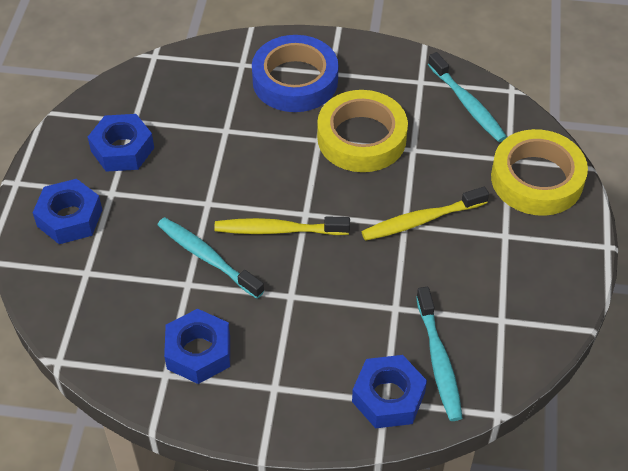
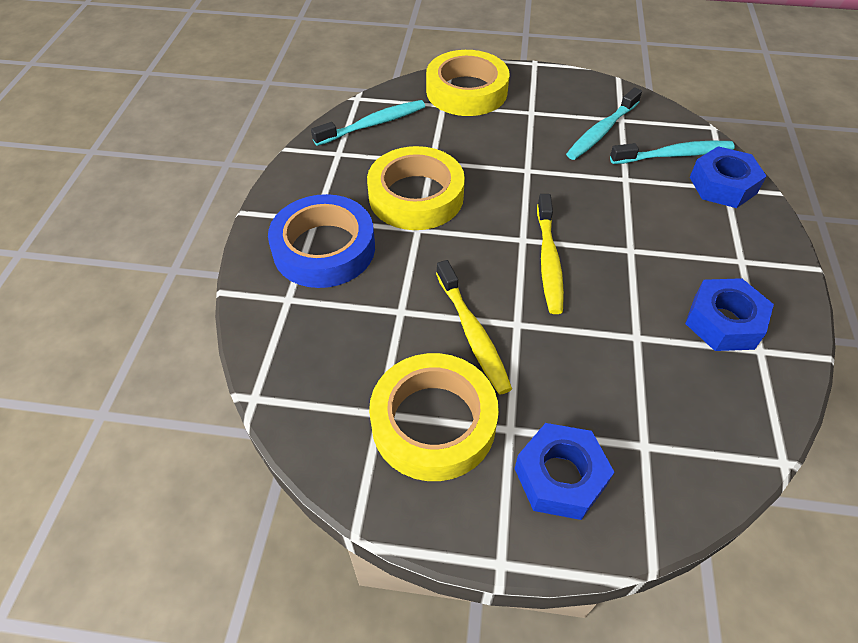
camera: 90 degrees left, 0 degrees up
(122, 149) = (433, 422): blue nut -> yellow tape
(207, 257) = (597, 320): turquoise toothbrush -> turquoise toothbrush (601, 131)
(421, 220) = (521, 159): yellow toothbrush -> yellow toothbrush (472, 333)

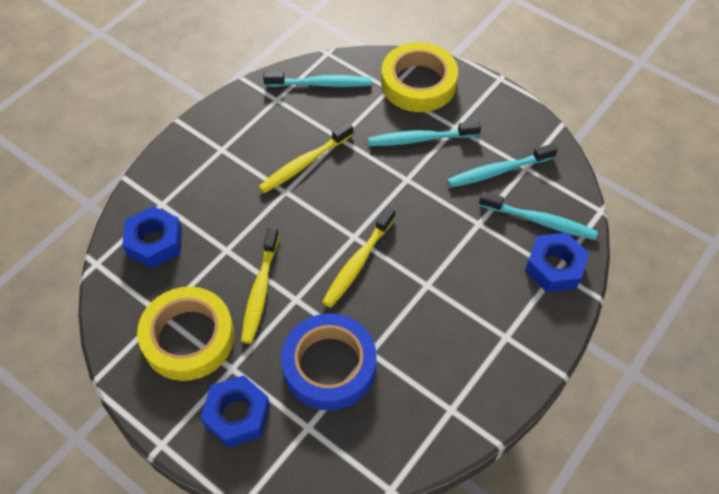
camera: 30 degrees right, 5 degrees up
(324, 248) = (210, 176): blue tape -> blue tape (329, 366)
(416, 196) = (304, 163): yellow tape -> yellow toothbrush
(509, 133) = (420, 139): none -> turquoise toothbrush
(723, 322) = (443, 375): blue nut -> blue nut (154, 242)

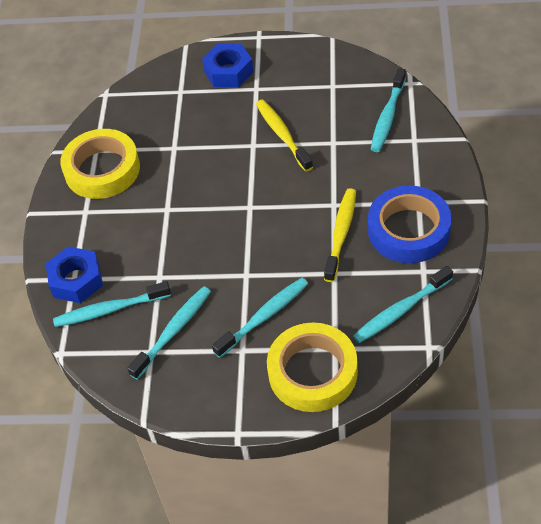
camera: 150 degrees right, 5 degrees down
(154, 242) = (387, 116): blue nut -> turquoise toothbrush
(188, 338) = (300, 85): yellow tape -> yellow tape (102, 169)
(329, 366) = (195, 125): blue tape -> blue tape (408, 230)
(358, 262) = (230, 192): yellow toothbrush -> none

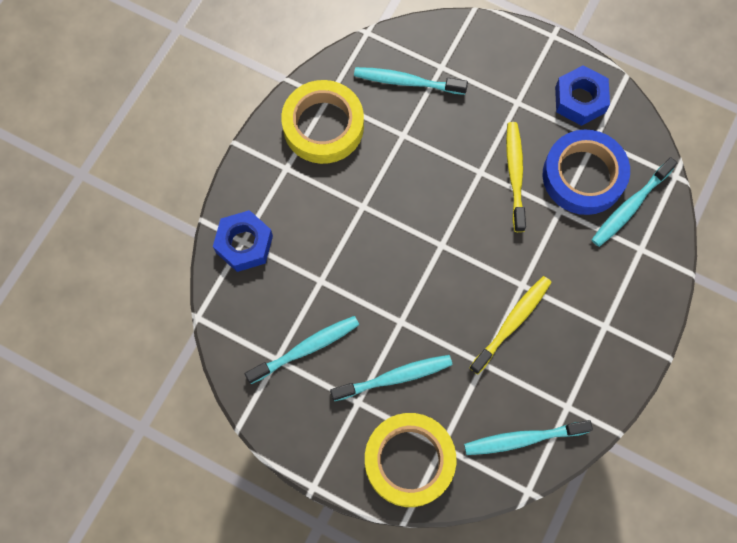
camera: 20 degrees right, 20 degrees up
(110, 309) = (260, 294): turquoise toothbrush -> turquoise toothbrush (407, 82)
(228, 71) = (501, 66): blue nut -> blue nut (580, 100)
(408, 230) = (578, 353): blue tape -> blue tape (583, 176)

